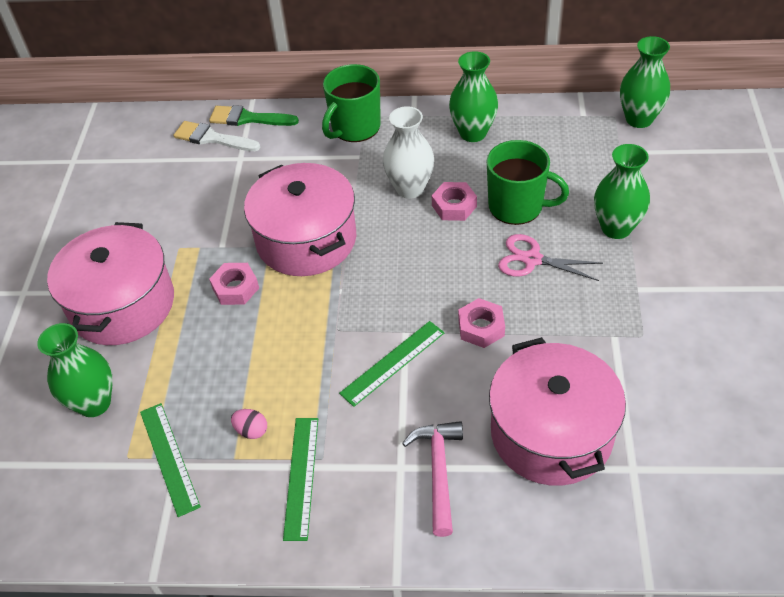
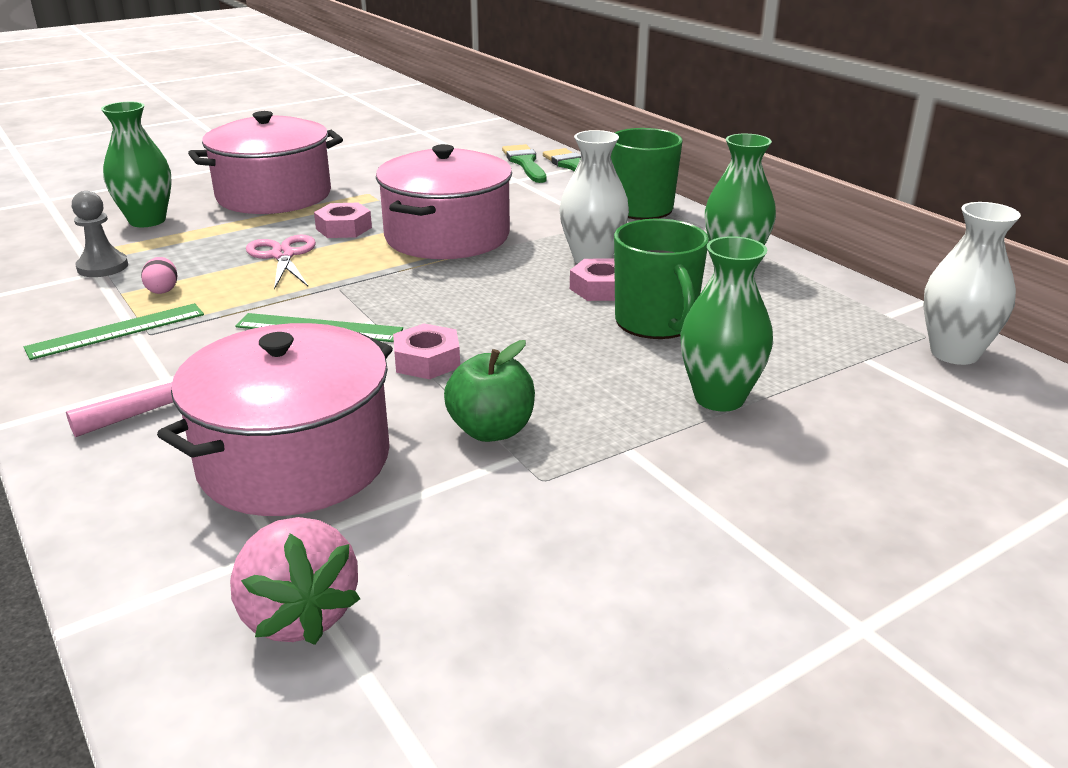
camera: 50 degrees right, 20 degrees down
(169, 458) = (102, 267): green ruler -> grey pawn
(212, 138) = (525, 163): white brush -> green brush
(532, 259) = (580, 358): pink scissors -> pink scissors (283, 255)
(581, 334) = (491, 430): none -> green apple
(639, 119) = (954, 353): green vase -> white vase
(694, 480) = (298, 615): none -> pink strawberry

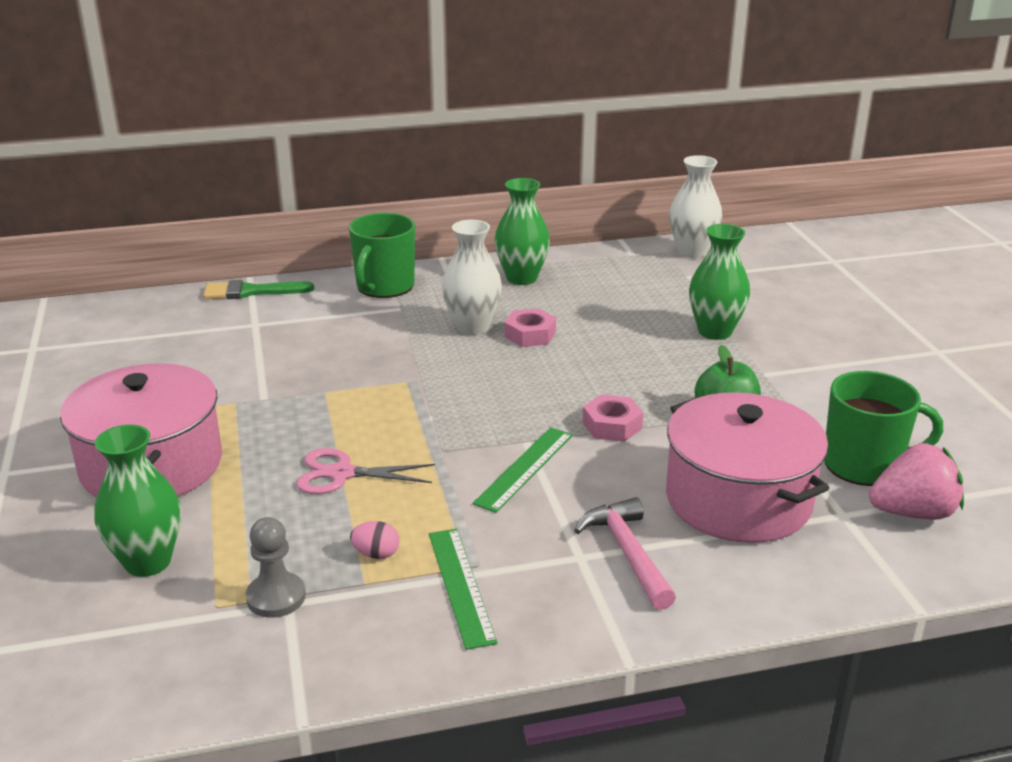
camera: 70 degrees left, 0 degrees up
(344, 228) = (298, 431): pink nut -> none
(447, 236) = (368, 380): pink pot -> none
(525, 163) = (212, 311): green brush -> none
(656, 322) = (600, 327): green mug -> green mug (864, 465)

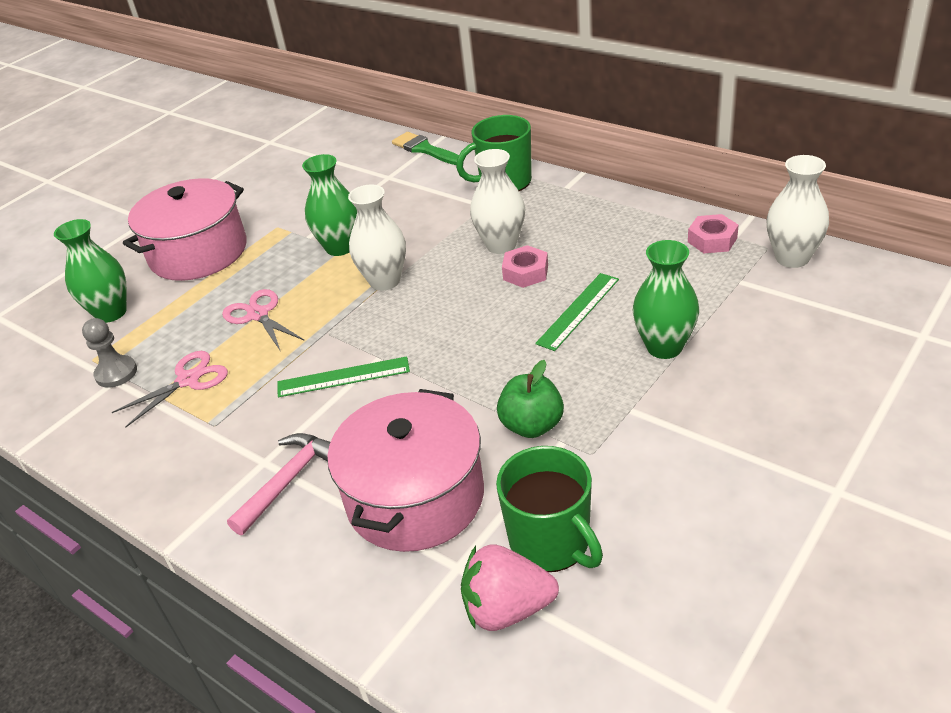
camera: 55 degrees right, 10 degrees up
(376, 554) = (188, 380): pink egg -> pink scissors
(419, 393) = (385, 281): none -> white vase
(461, 586) = (186, 432): green ruler -> green ruler (578, 311)
(521, 278) = (605, 218): green vase -> green vase (340, 247)
(612, 425) = (445, 381): pink nut -> pink nut (712, 240)
(913, 512) = (507, 609): pink strawberry -> pink strawberry turned 135 degrees clockwise

